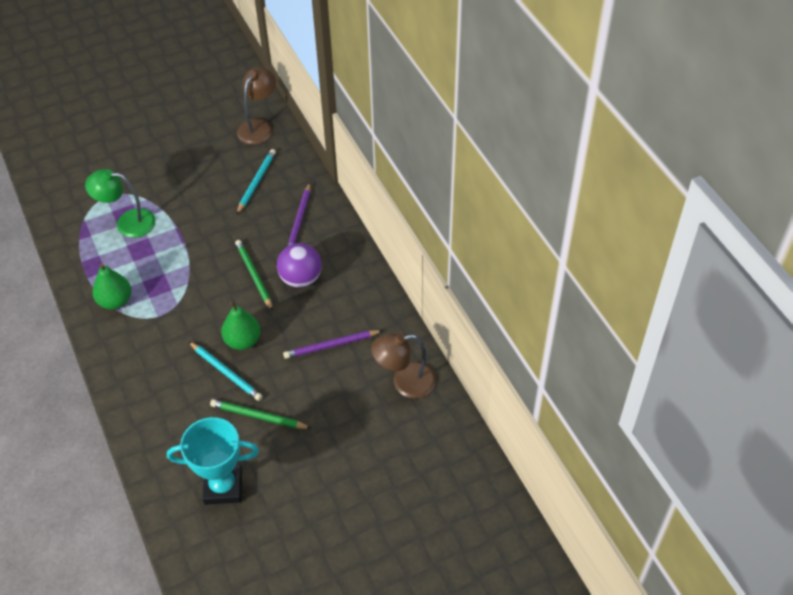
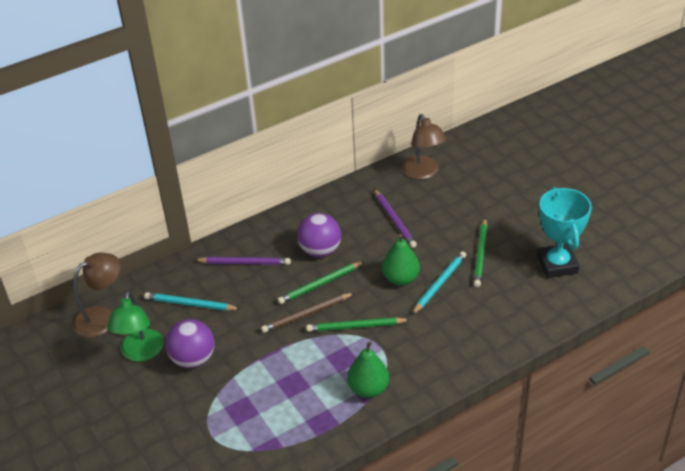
camera: 95 degrees left, 10 degrees down
(127, 222) = (253, 405): green lamp -> green lamp (141, 353)
(191, 184) = (193, 359): none -> purple ball
(191, 298) = (356, 327): none -> green pencil
(218, 263) = (307, 314): none -> brown pencil
(259, 126) = (102, 317): brown lamp -> brown lamp turned 120 degrees clockwise

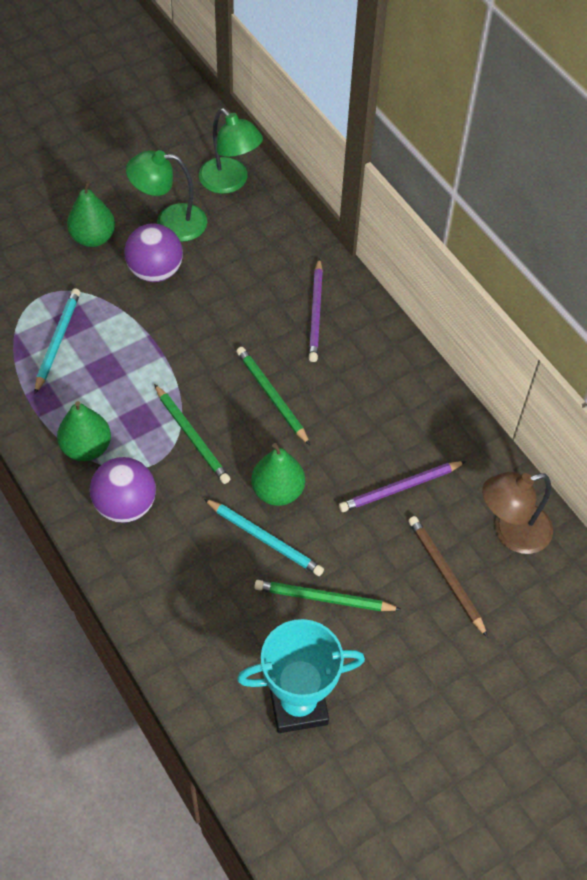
camera: 85 degrees right, 15 degrees up
(102, 317) = (230, 182): brown lamp -> green lamp
(150, 404) = (93, 238): none -> green pear
(190, 304) = (244, 262): turquoise pencil -> turquoise pencil (57, 341)
(307, 314) = (218, 382): brown pencil -> brown pencil (445, 576)
(320, 250) = (337, 396): purple ball -> purple ball (125, 505)
(356, 327) = (192, 436): green pencil -> green pencil turned 150 degrees clockwise

